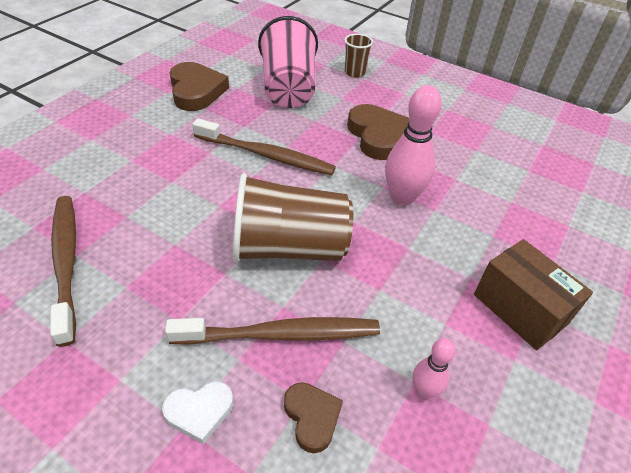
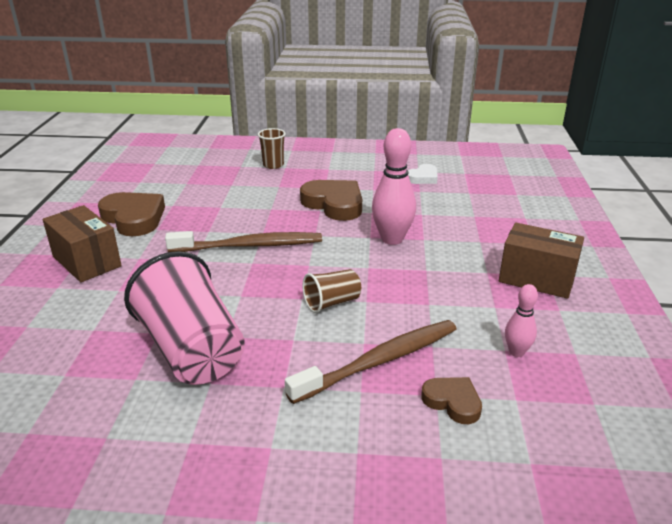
camera: 25 degrees left, 15 degrees down
(66, 263) = (131, 388): brown toothbrush -> none
(129, 122) = (86, 261): none -> brown box
(199, 412) = (362, 437): white heart -> white heart (423, 178)
(288, 89) = (224, 192): pink cup -> pink cup (192, 350)
(289, 248) = (332, 303): brown cup -> brown cup, size x0.48

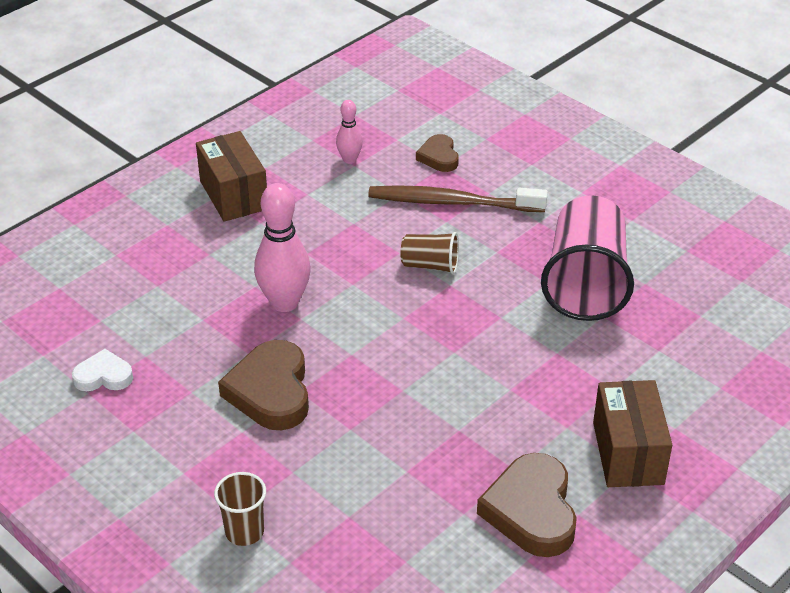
camera: 140 degrees left, 10 degrees up
(249, 246) = (436, 377): brown toothbrush -> none

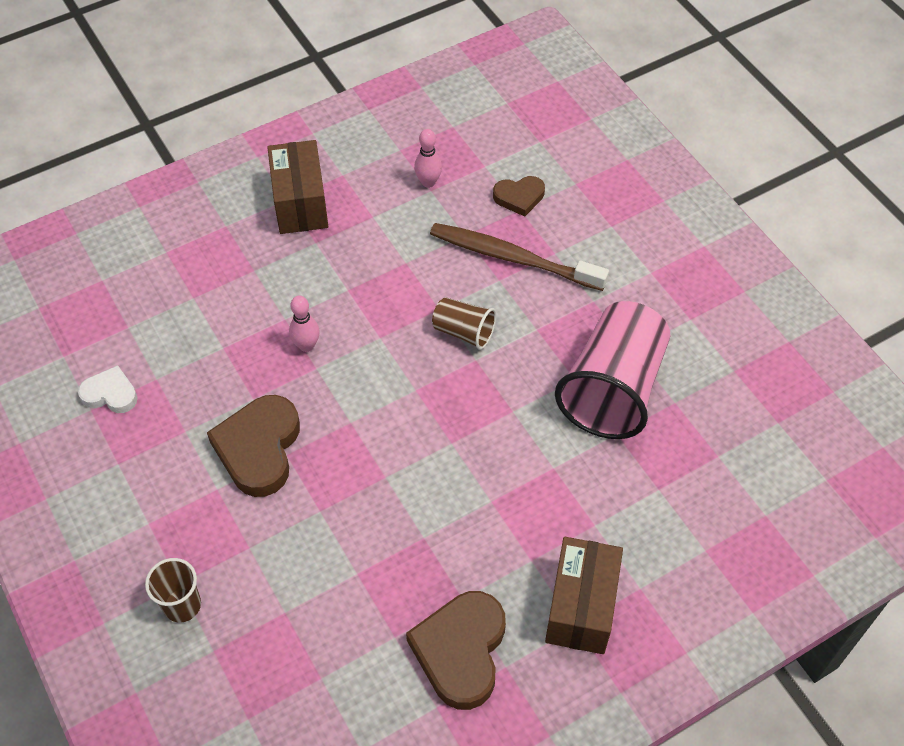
camera: 15 degrees right, 15 degrees up
(284, 303) = (306, 345): pink bowling pin -> pink bowling pin, size x0.54
(439, 157) = (519, 197): brown heart -> brown heart turned 105 degrees counterclockwise

